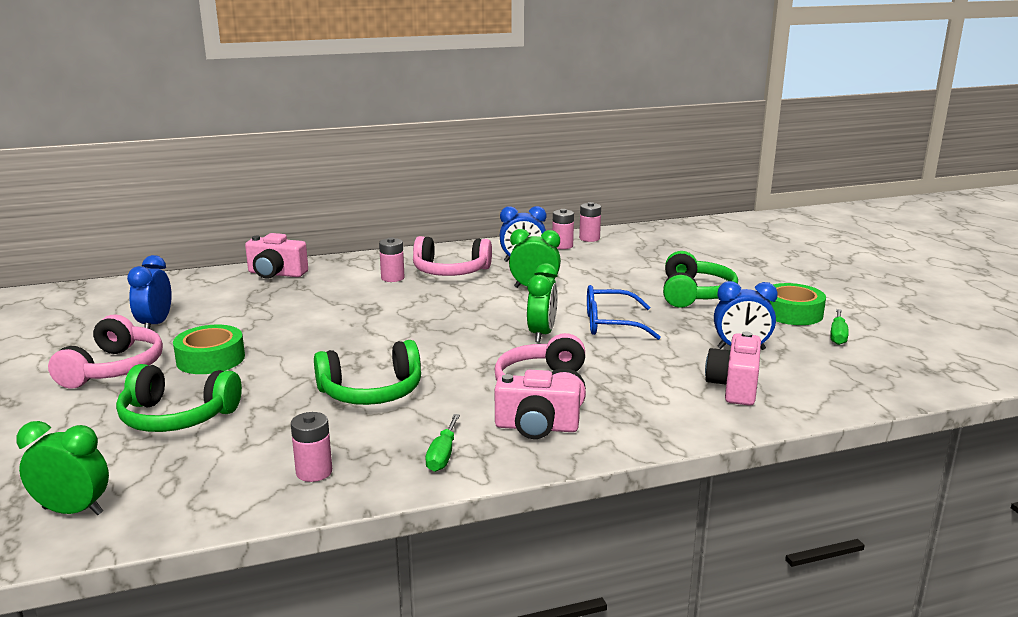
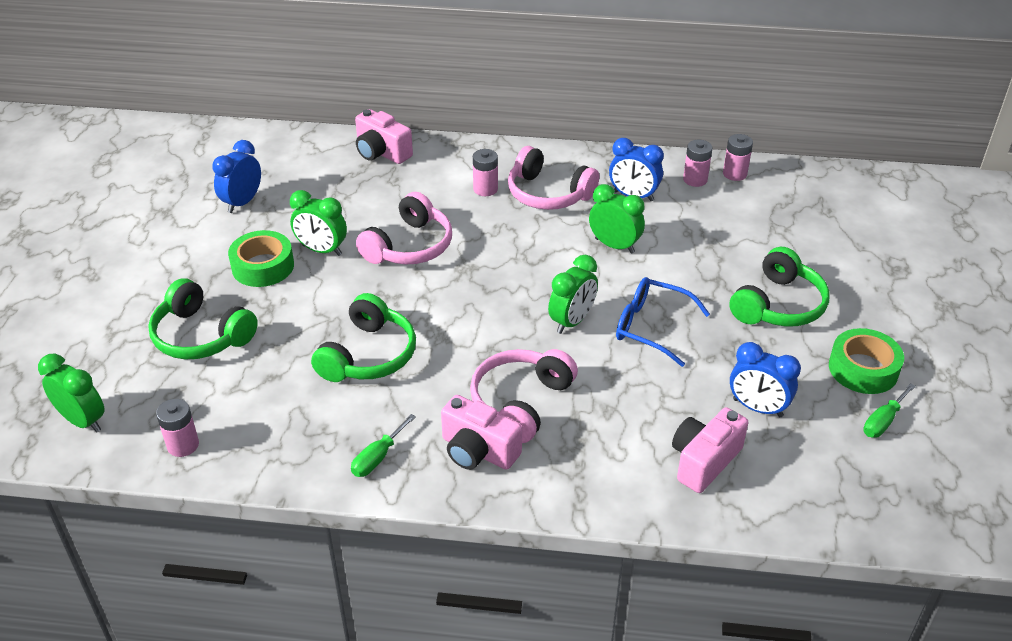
camera: 25 degrees right, 20 degrees up
(114, 368) = (183, 255): pink headphones -> pink headphones (409, 246)
(265, 338) = (322, 250): none -> green clock
(314, 472) = (268, 440): pink battery -> pink battery (183, 445)
(371, 392) = (368, 355): green headphones -> green headphones turned 75 degrees counterclockwise

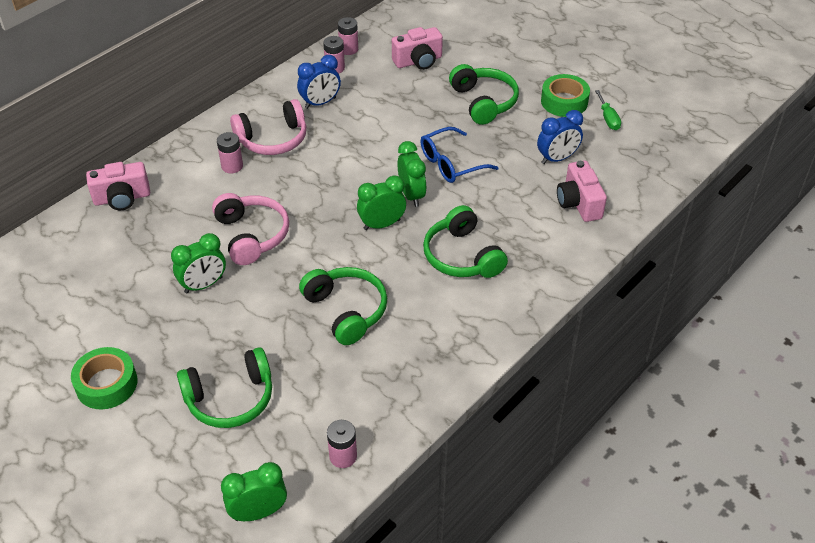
camera: 55 degrees left, 5 degrees up
(242, 202) = (89, 307): blue clock -> none
(263, 266) = (185, 327): green tape -> green tape (106, 384)
(377, 457) = (450, 350): green screwdriver -> none
(478, 451) = (486, 298): pink camera -> pink camera (418, 61)
(521, 402) = (462, 256): pink headphones -> green headphones
(614, 246) = (360, 138): green clock -> green clock (382, 224)

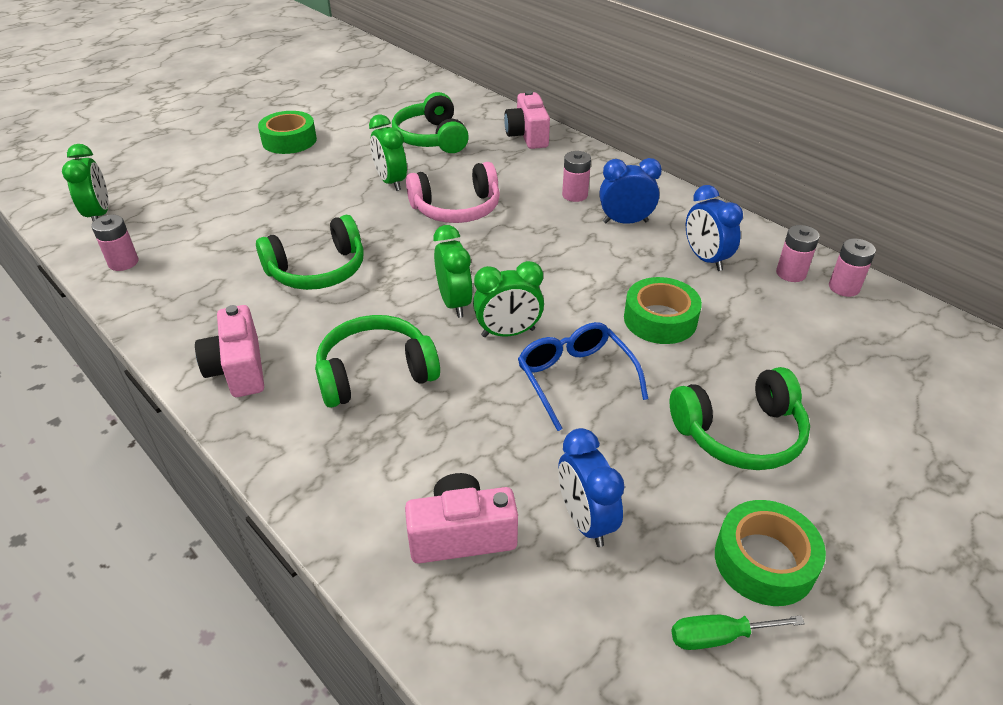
camera: 95 degrees right, 5 degrees down
(230, 398) = (237, 199): green headphones -> green headphones (431, 138)
(273, 139) = (625, 222): pink headphones -> blue clock
(389, 126) = (660, 319): none -> green tape
(418, 61) = (837, 360): pink camera -> pink camera (238, 369)

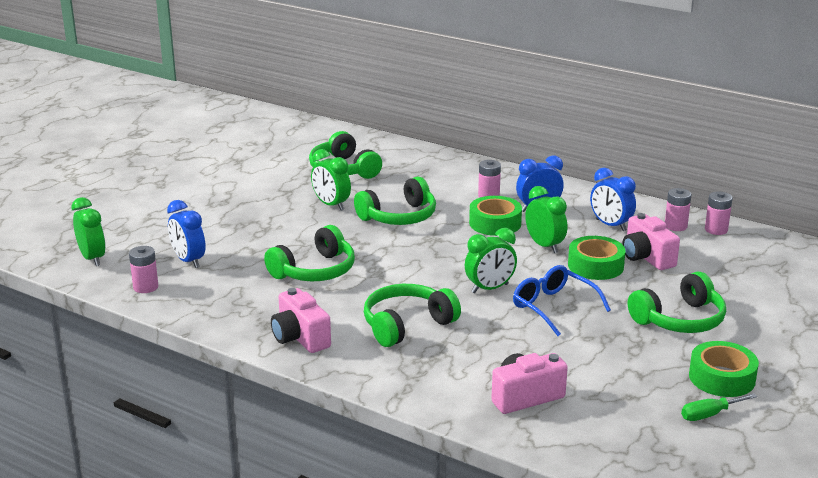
camera: 15 degrees left, 15 degrees down
(289, 140) = (218, 185): green tape -> green tape (495, 223)
(454, 303) = (438, 276): green clock -> green clock (544, 246)
(456, 209) = (399, 217): pink headphones -> green headphones
(527, 136) = (424, 159): pink camera -> pink camera (646, 257)
(585, 520) = (601, 377): blue clock -> blue clock (188, 261)

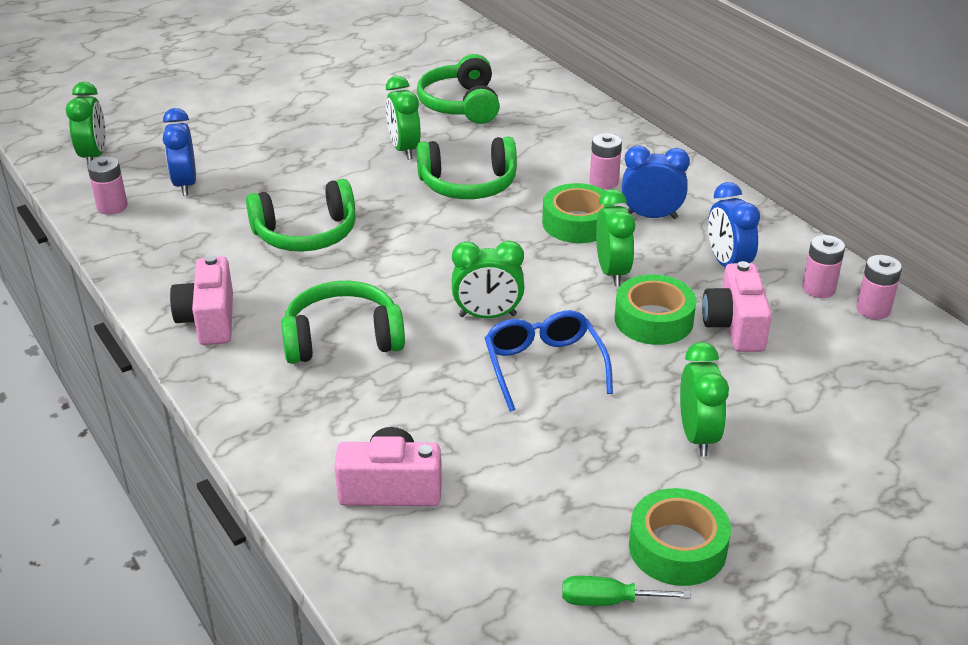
camera: 25 degrees right, 10 degrees up
(679, 320) = (697, 436): green headphones -> green clock

